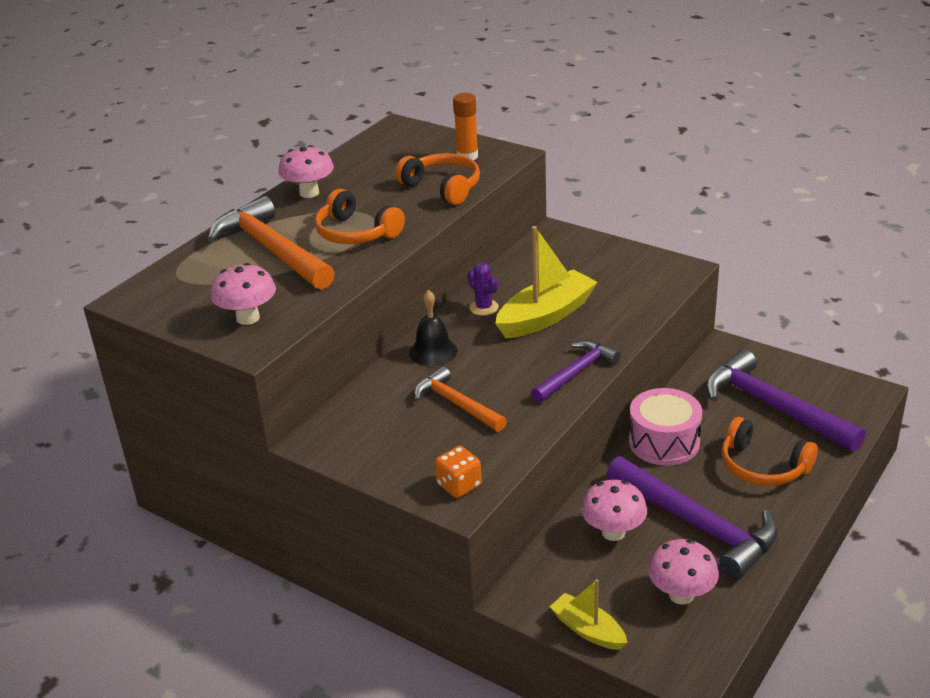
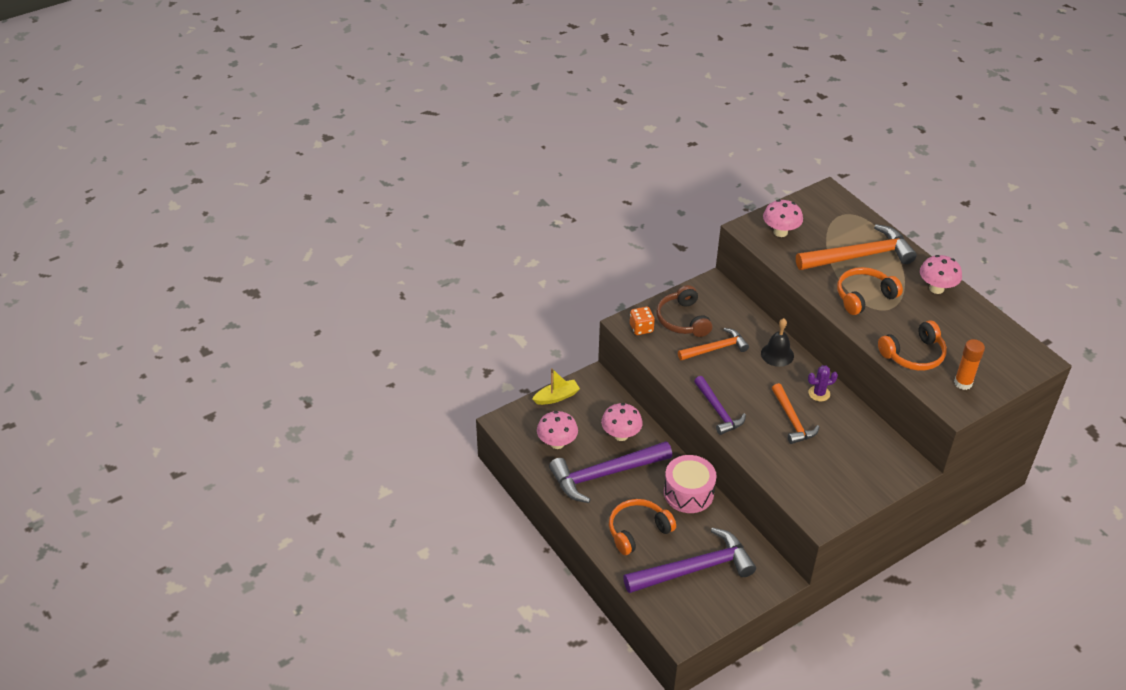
camera: 110 degrees right, 10 degrees up
(414, 449) = (683, 320): none -> brown headphones
(546, 316) = (792, 420): yellow boat -> orange hammer

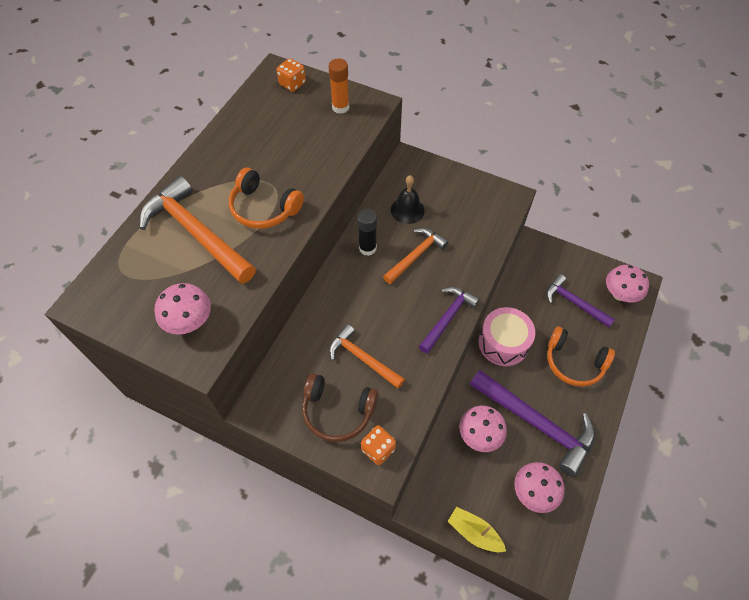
camera: 120 degrees left, 15 degrees up
(683, 320) = (337, 411): brown headphones -> brown headphones turned 60 degrees clockwise
(695, 569) = (574, 302): purple hammer -> purple hammer, size x0.60
(777, 354) = (336, 300): black bell -> black bell (407, 210)
(819, 393) = (367, 248): purple cactus -> black glue stick
(913, 355) = (326, 147): orange headphones -> none
(936, 288) = (216, 158): pink mushroom -> pink mushroom (619, 294)
(1013, 364) = (292, 84): none -> orange dice

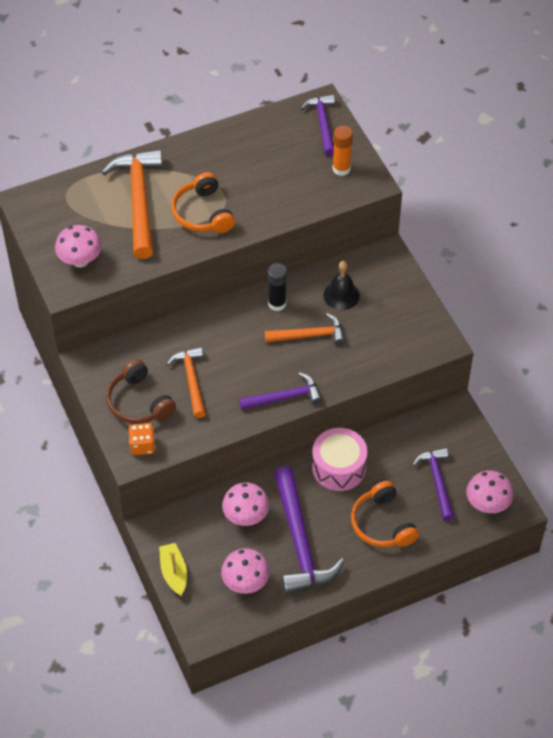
camera: 40 degrees right, 5 degrees down
(292, 84) = (323, 124): orange dice -> purple hammer

